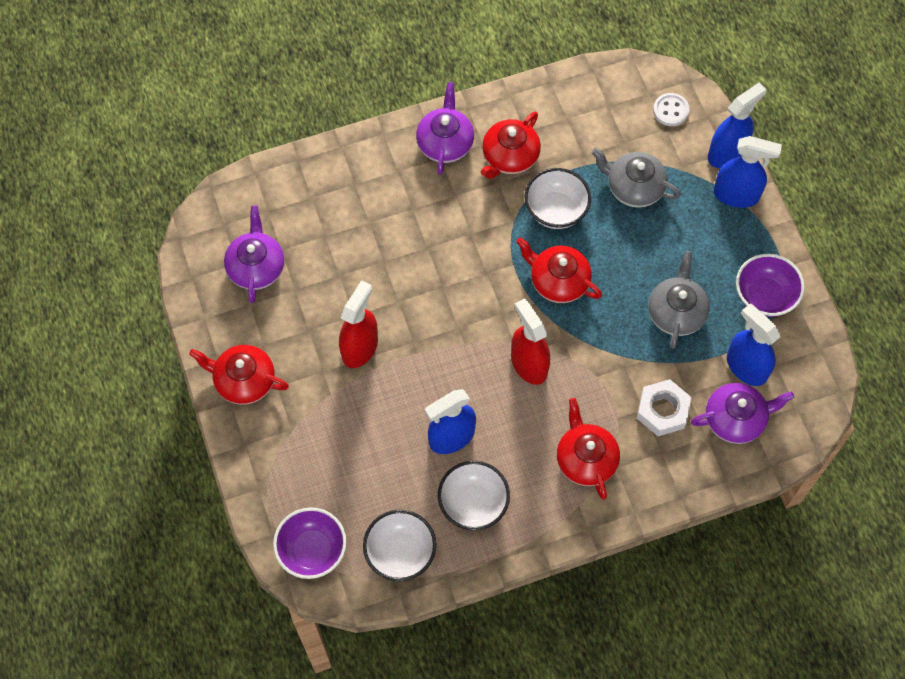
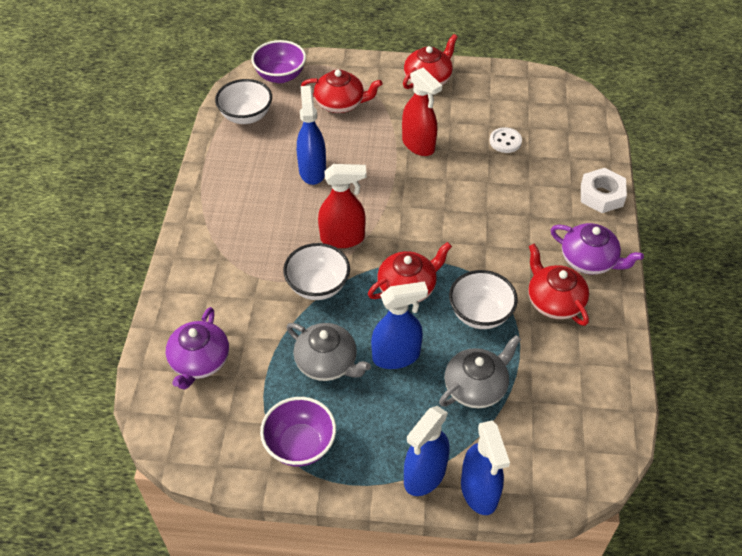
camera: 115 degrees right, 15 degrees down
(256, 267) = (520, 110): purple teapot -> none
(473, 504) = (252, 165): white bowl -> white bowl (318, 286)
(586, 459) = (239, 243): red teapot -> red teapot (340, 103)
(662, 410) = (243, 311): white nut -> white nut (601, 195)
(670, 110) = (554, 461): white button -> white button (505, 141)
(746, 367) = (241, 393): blue spray bottle -> blue spray bottle (396, 356)

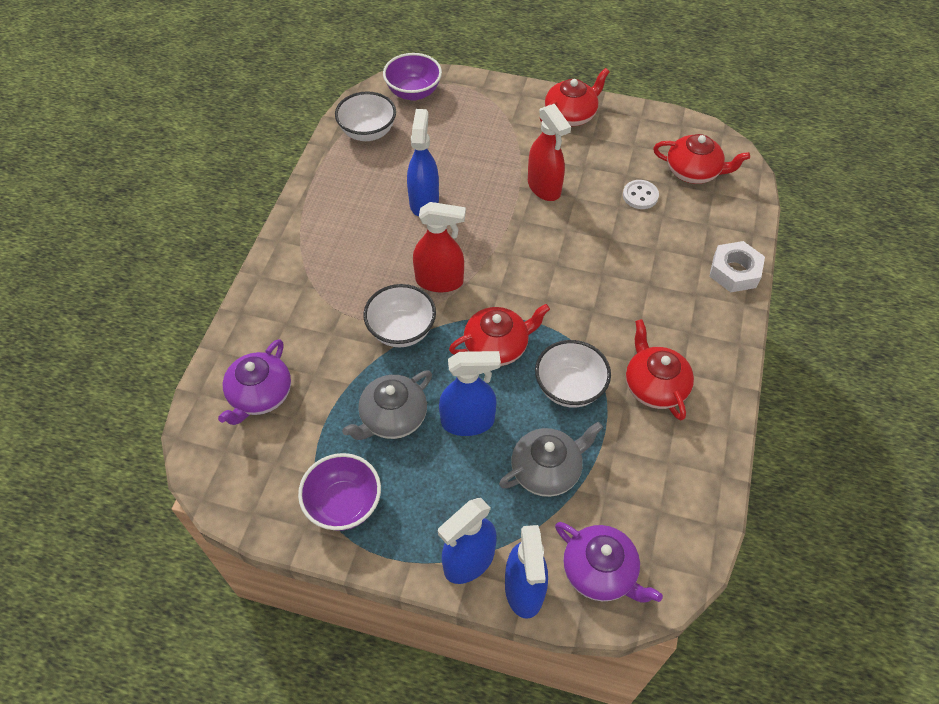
camera: 10 degrees right, 5 degrees up
(327, 363) = (392, 417): grey teapot -> grey teapot turned 90 degrees clockwise
(340, 103) = (470, 131): red teapot -> red teapot (693, 172)
(589, 260) = (704, 344): purple teapot -> purple teapot (600, 571)

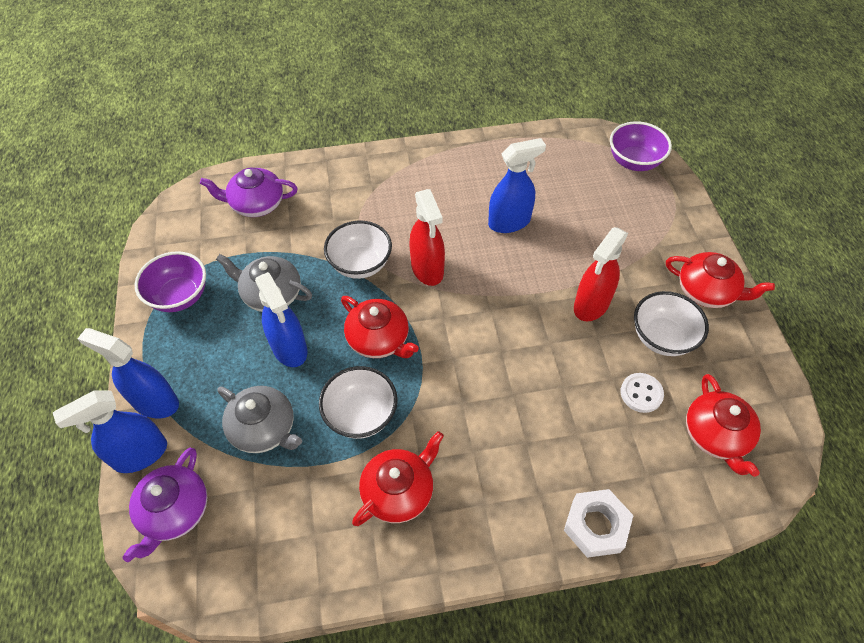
camera: 65 degrees right, 0 degrees up
(368, 132) = (561, 152): white bowl -> white bowl (662, 337)

